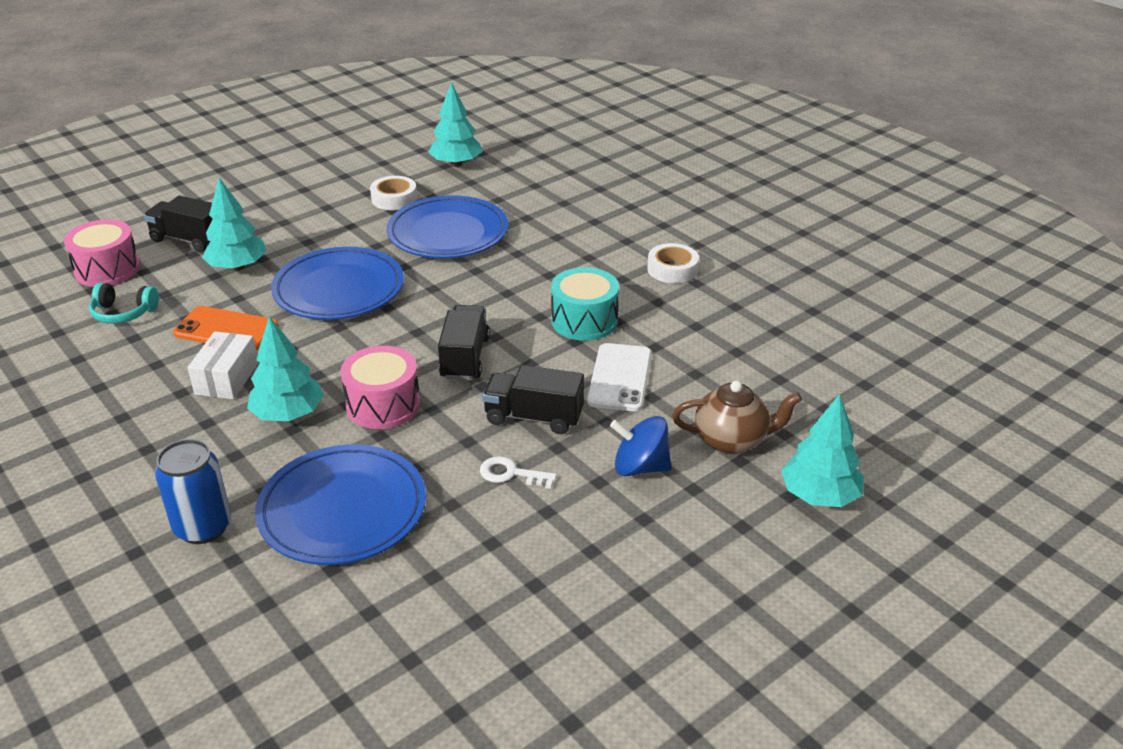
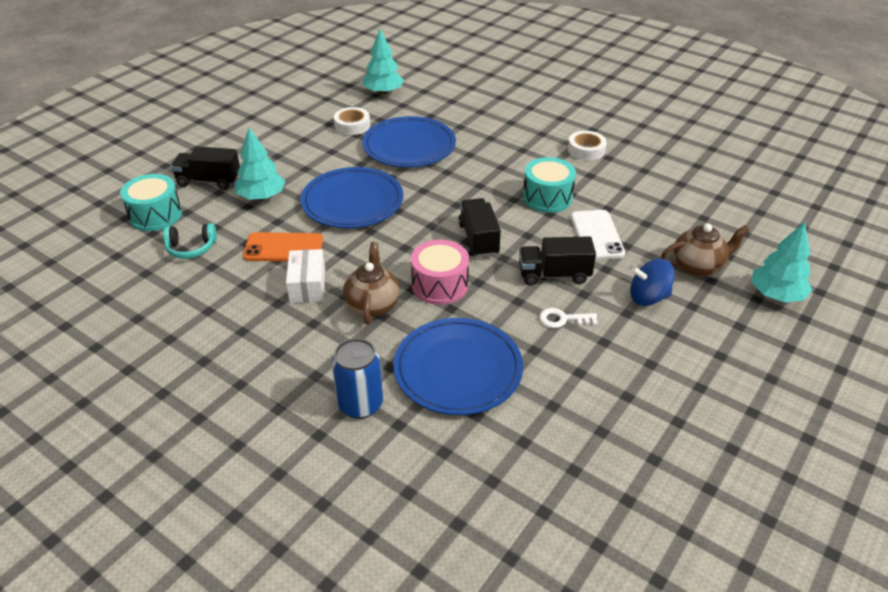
camera: 15 degrees left, 5 degrees up
(107, 269) = (155, 215): pink drum -> turquoise drum
(288, 414) = (372, 305): turquoise tree -> brown teapot

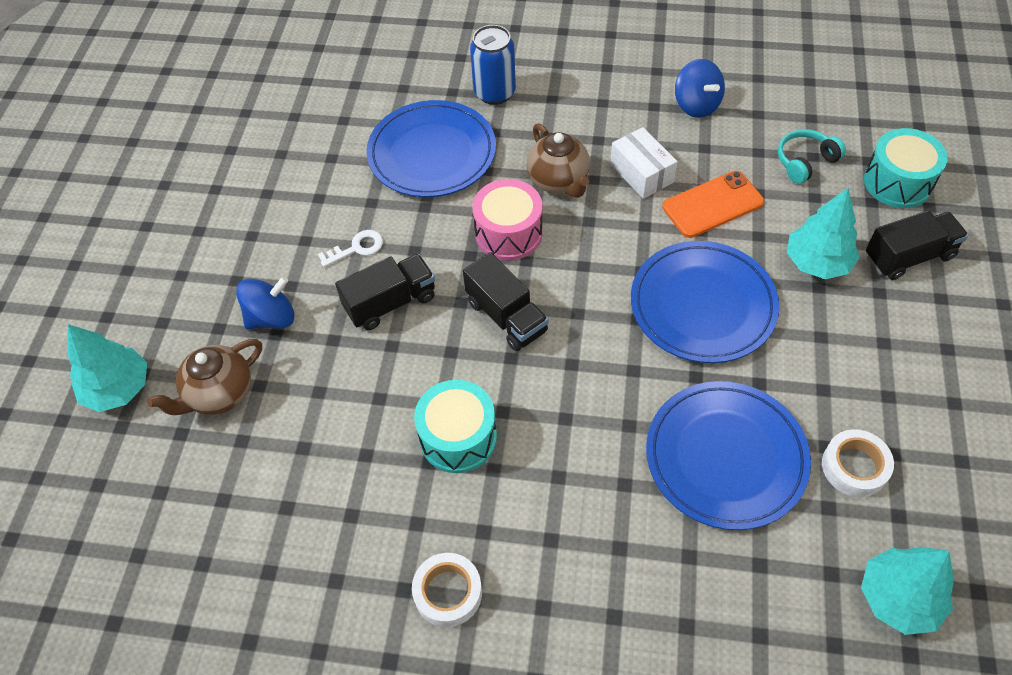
camera: 155 degrees right, 15 degrees up
(209, 317) = (696, 105): none -> blue spinning top
(597, 235) = (362, 392): white phone -> none

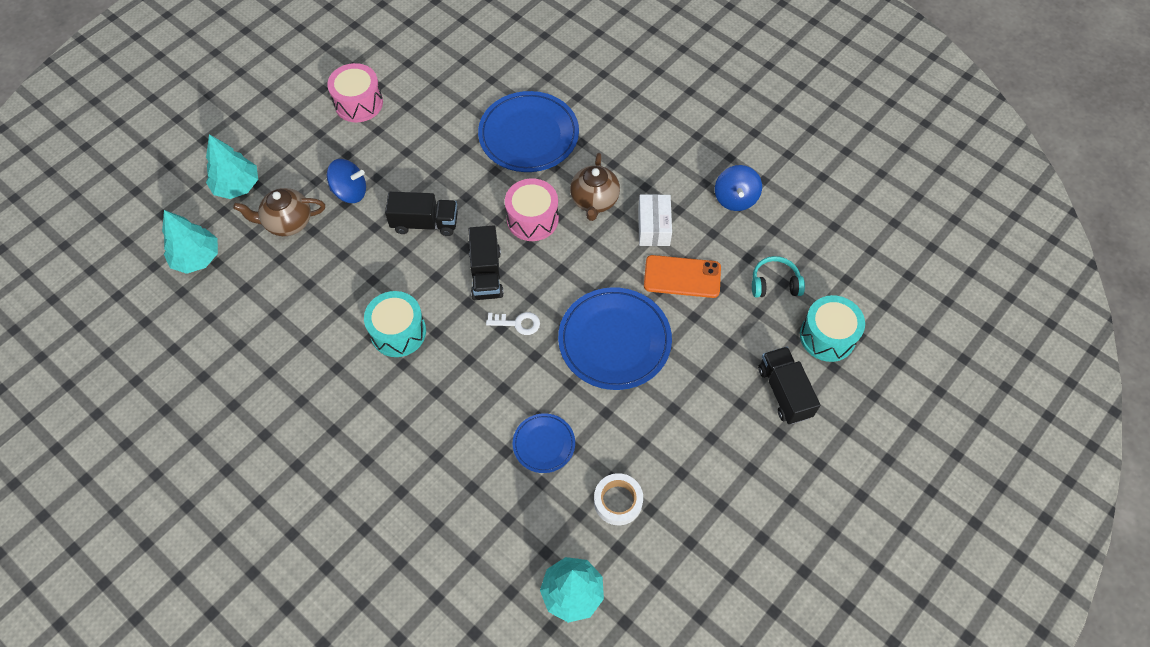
camera: 30 degrees right, 5 degrees up
(204, 219) = (358, 103): none -> pink drum
(357, 248) = (432, 175): white key -> white key (517, 323)
(448, 592) = (322, 418): white tape -> none
(494, 93) = (604, 113): blue can -> none
(725, 457) = (544, 444): blue plate -> blue plate, size x0.52
(817, 262) = (717, 358): turquoise tree -> turquoise tree (197, 258)
(908, 257) = (784, 392): black truck -> black truck turned 120 degrees counterclockwise

